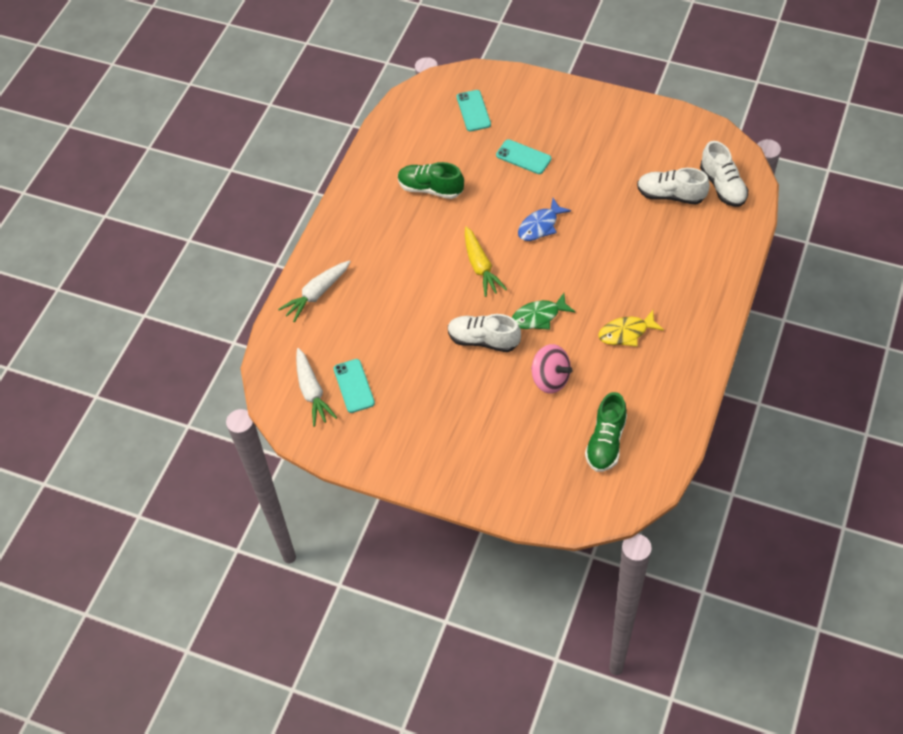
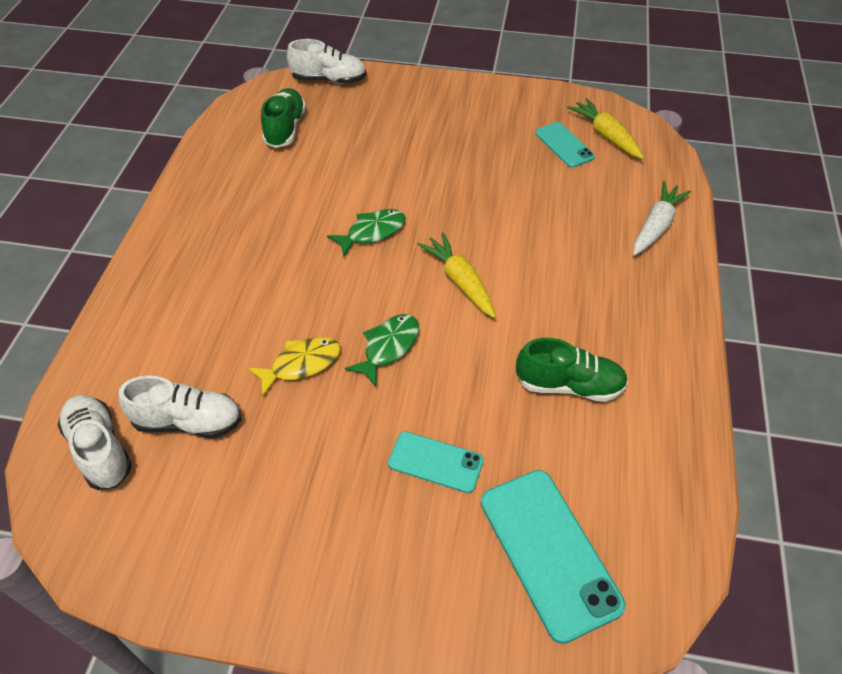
camera: 165 degrees right, 5 degrees down
(312, 392) = (606, 135): white carrot -> yellow carrot
(473, 111) = (549, 552): turquoise phone -> turquoise phone, size x1.70
(483, 340) = (434, 201): white shoe -> white shoe (329, 80)
(540, 226) = (388, 347): blue fish -> green fish
(550, 379) = (350, 173): pink spinning top -> none
(626, 333) = (262, 227): yellow fish -> yellow fish (301, 364)

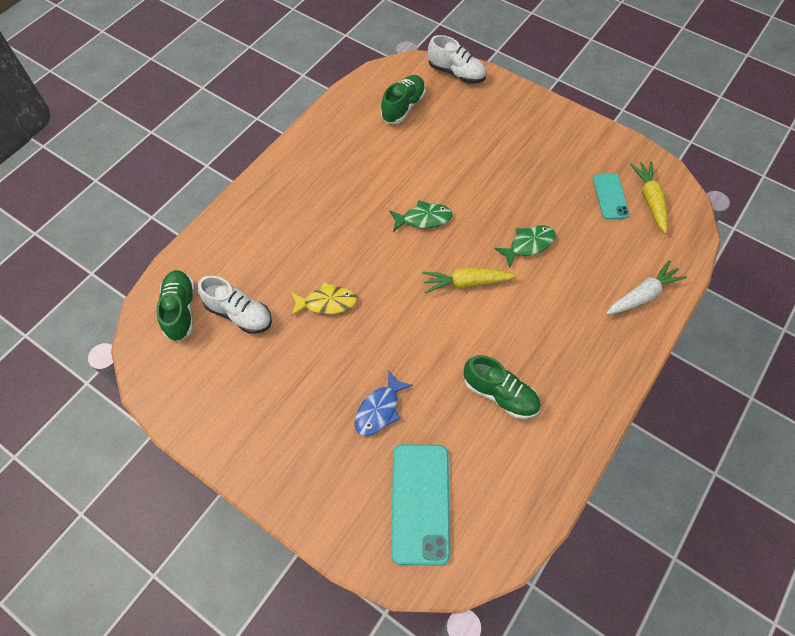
camera: 25 degrees right, 10 degrees up
(100, 449) = (180, 310): white shoe -> green shoe
(388, 347) = (390, 313): green fish -> green fish (528, 245)
(435, 462) = (379, 409): turquoise phone -> blue fish
(460, 281) = (466, 282): yellow carrot -> yellow carrot turned 90 degrees counterclockwise

